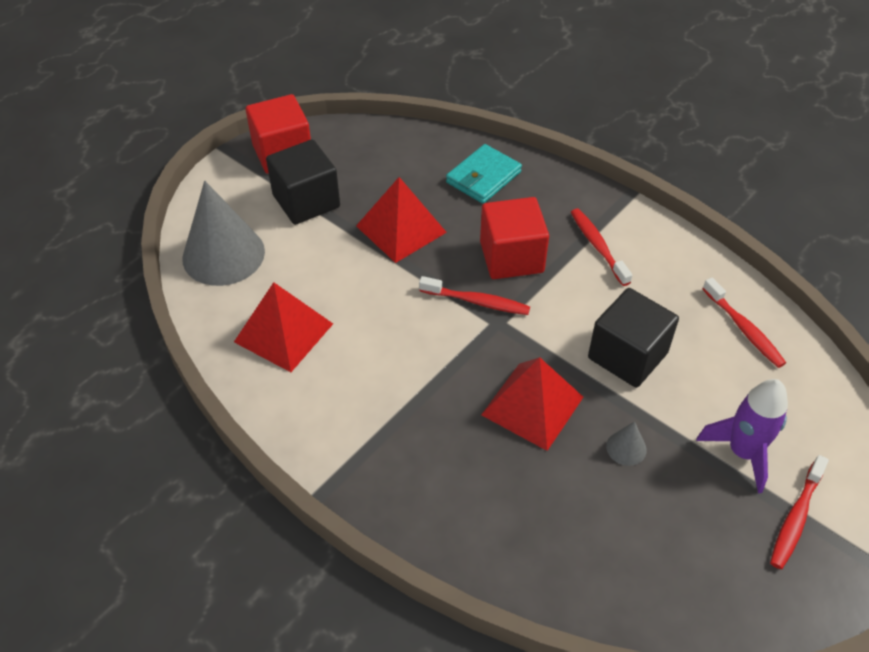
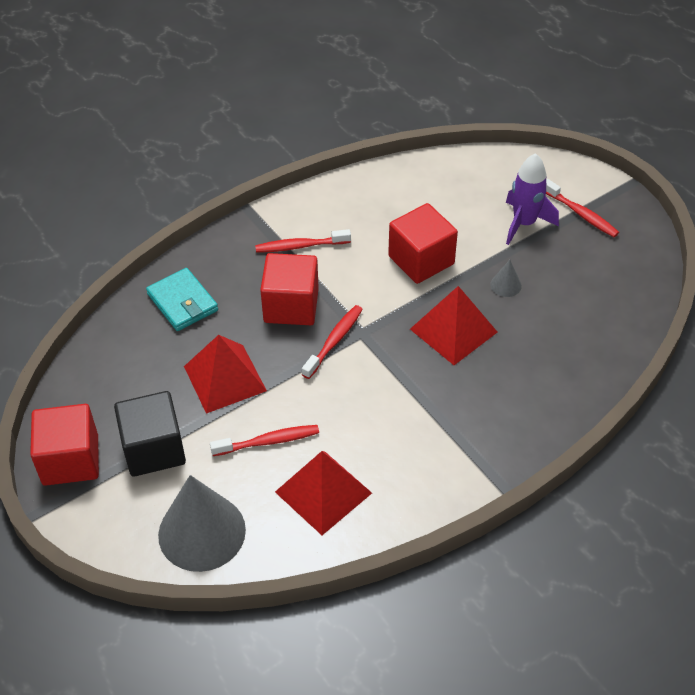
camera: 75 degrees left, 0 degrees up
(627, 355) = (421, 260): black cube -> red cube
(744, 329) = (416, 187): red toothbrush -> red toothbrush (269, 441)

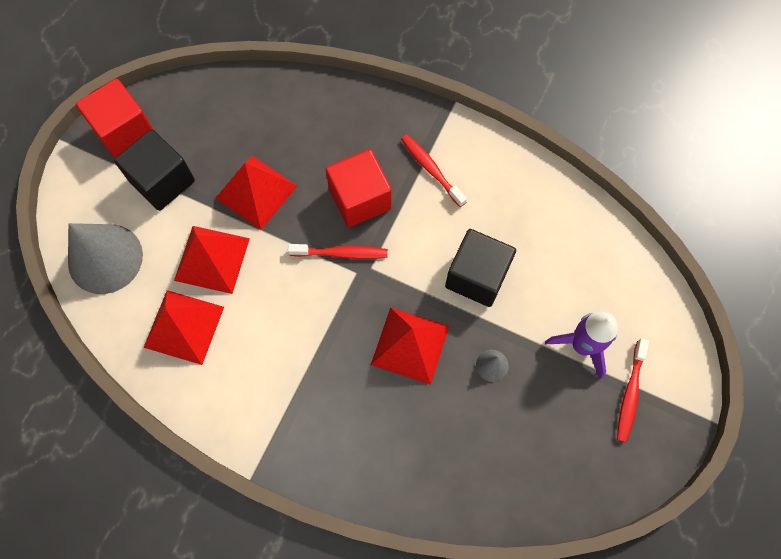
camera: 60 degrees right, 20 degrees up
(182, 302) = (315, 116): turquoise wallet -> none
(269, 441) = (212, 259): red toothbrush -> red pyramid
(421, 260) = (477, 276): red cube -> black cube

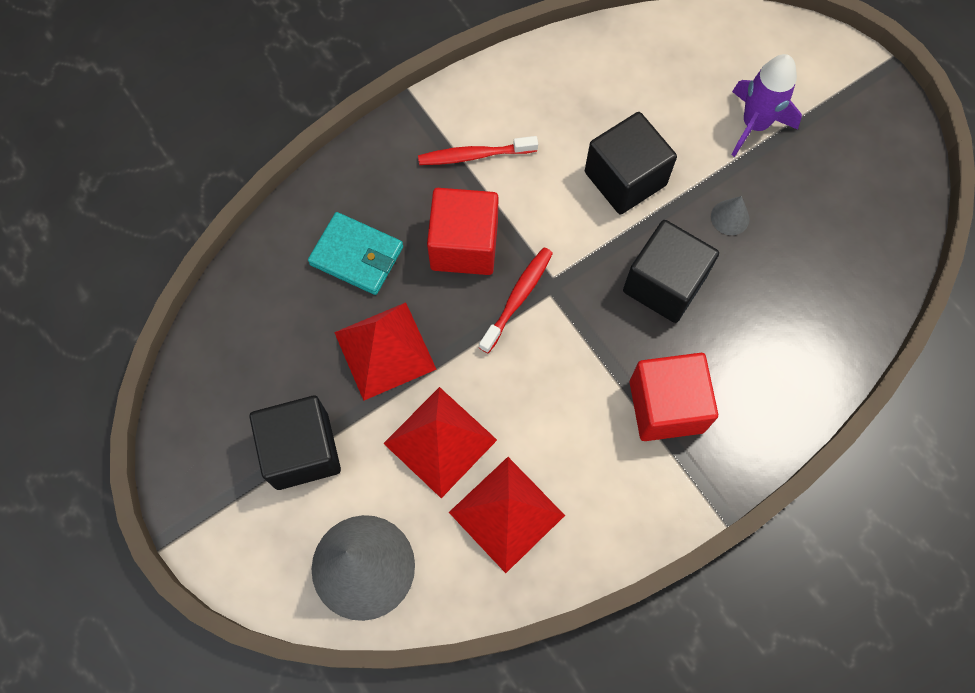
camera: 60 degrees left, 0 degrees up
(124, 131) = (202, 464): red cube -> red cube (666, 406)
(312, 139) = (356, 256): none -> turquoise wallet
(410, 345) = (664, 284): red pyramid -> black cube
(630, 394) = (826, 111): red toothbrush -> none

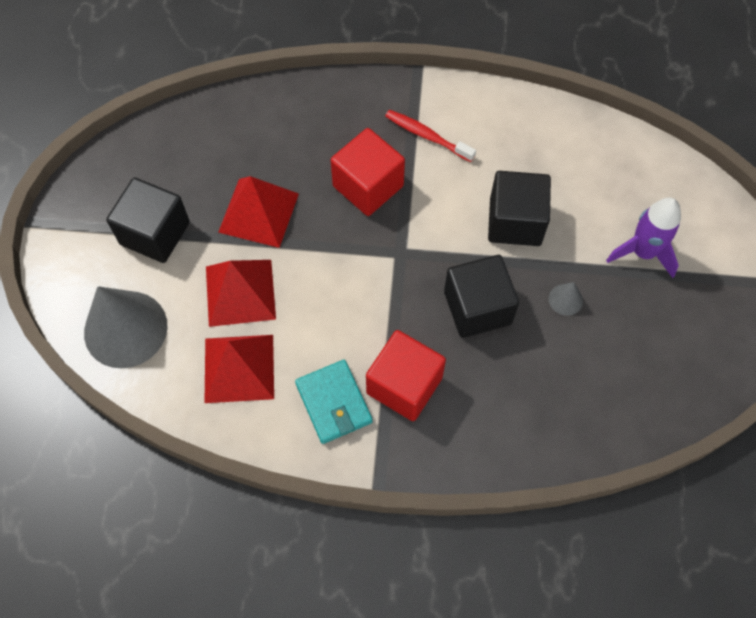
camera: 40 degrees right, 5 degrees down
(356, 256) = (295, 144): turquoise wallet -> turquoise wallet (333, 403)
(518, 298) = (371, 243): red toothbrush -> none

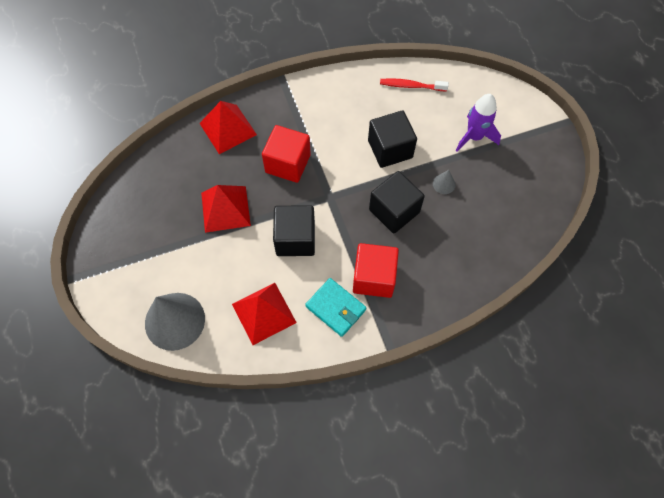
camera: 25 degrees left, 0 degrees up
(155, 233) = (162, 250): black cube -> black cube (295, 239)
(240, 292) = (239, 265): red pyramid -> red pyramid (228, 129)
(427, 136) = (309, 117): red toothbrush -> red toothbrush (411, 86)

